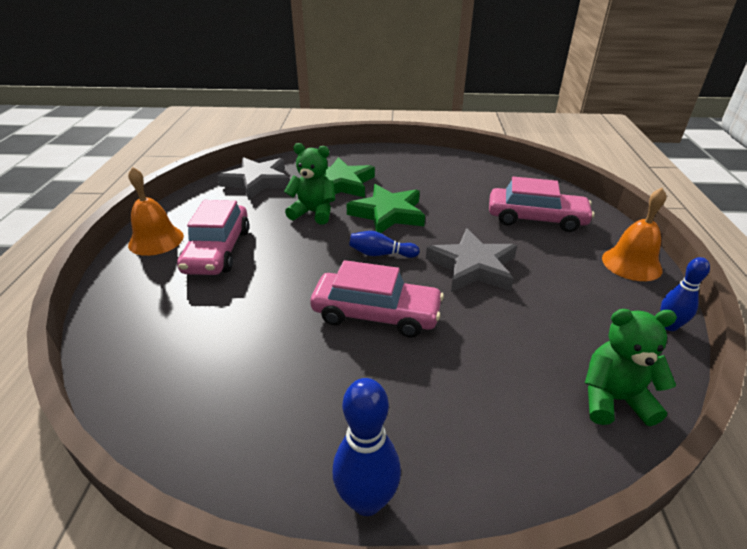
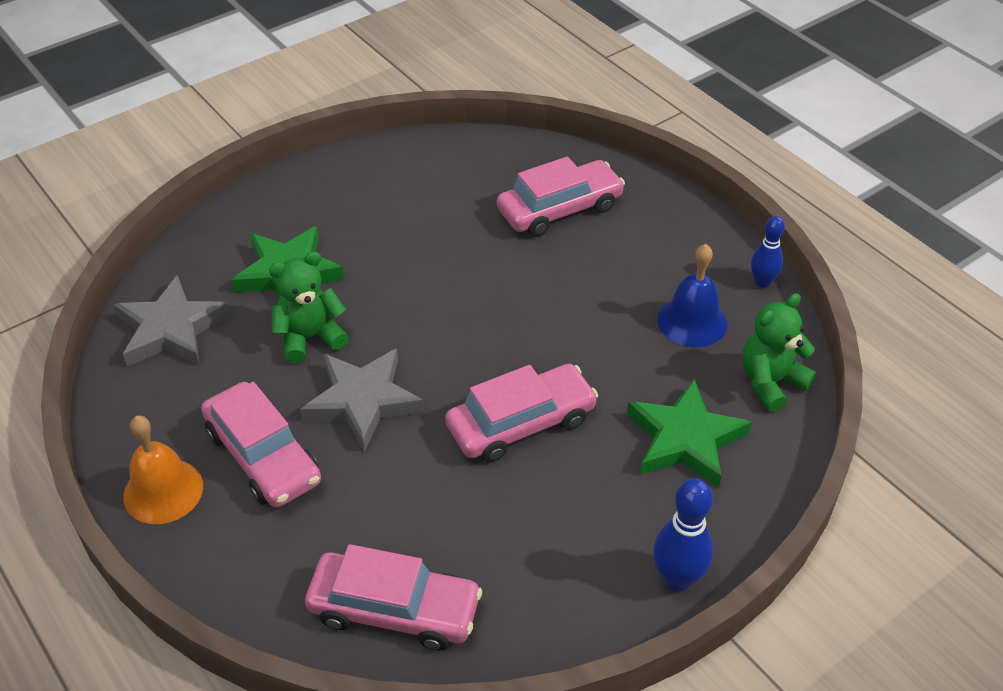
camera: 40 degrees left, 10 degrees up
(163, 371) = (394, 610): none -> pink car
(381, 254) = (451, 350): blue bowling pin -> none
(388, 214) = (398, 290): green star -> green star (685, 439)
(472, 266) = (555, 312): grey star -> grey star (362, 401)
(577, 321) = (692, 321): none -> blue bell
(631, 264) = (688, 224): orange bell -> none

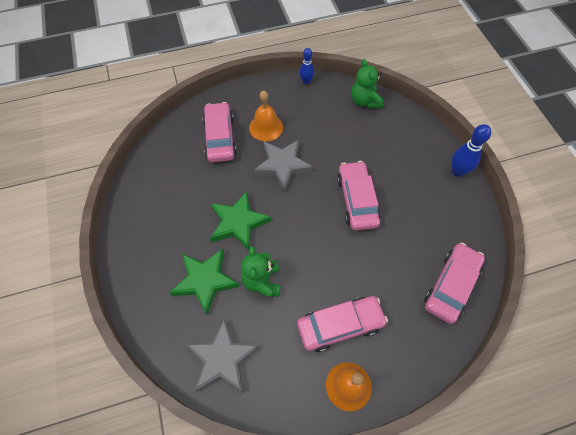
camera: 70 degrees left, 15 degrees up
(362, 401) = (318, 266): grey star -> grey star (282, 165)
(616, 258) = (266, 127): none -> orange bell
(685, 439) = (386, 142): green star -> green star (238, 223)
(692, 321) = (319, 114): blue bell -> none

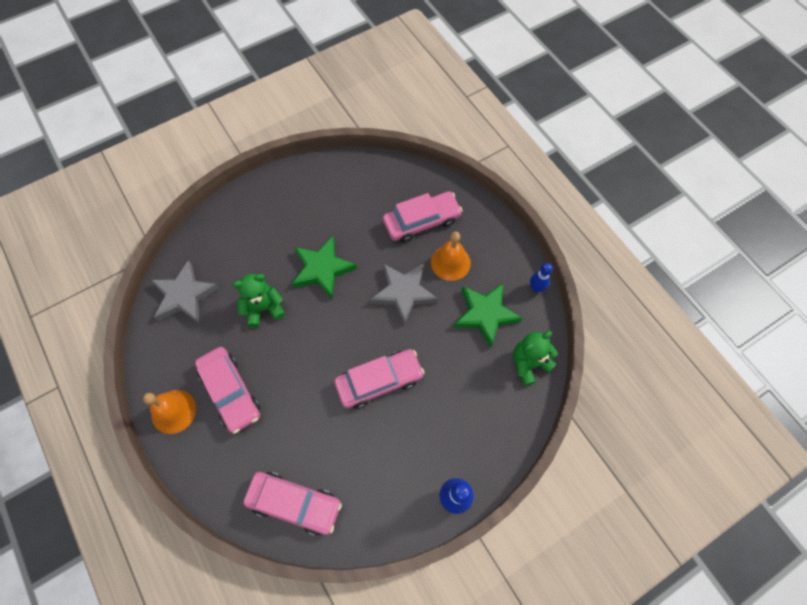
camera: 75 degrees right, 5 degrees up
(205, 281) = (255, 259): green star -> green star (485, 314)

